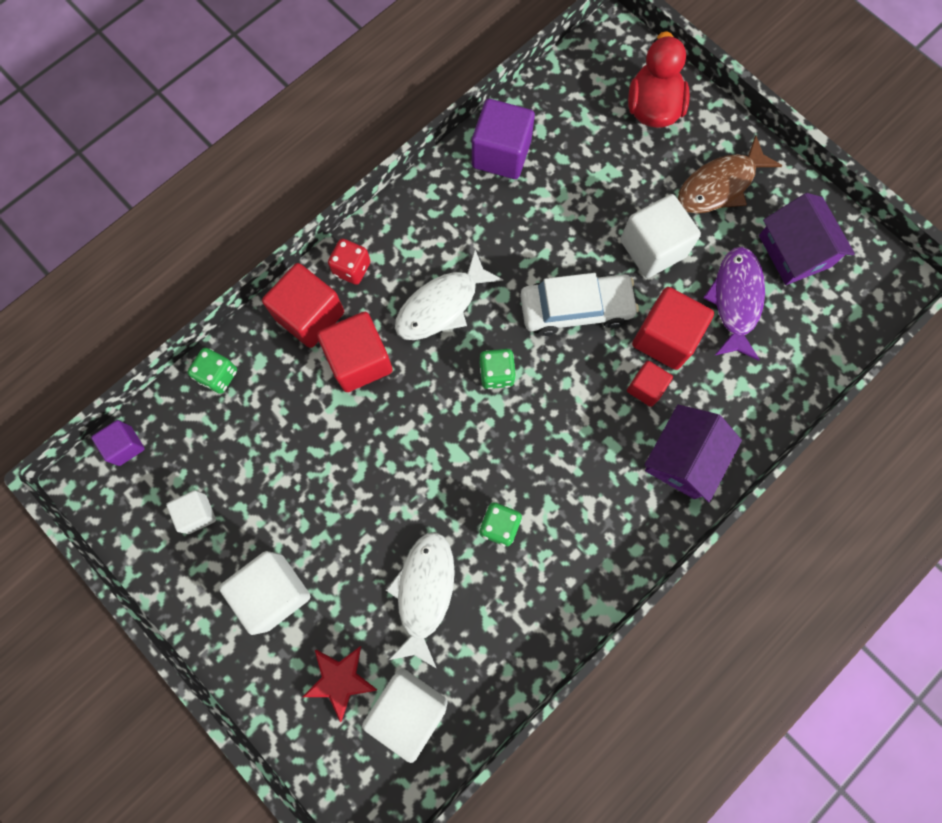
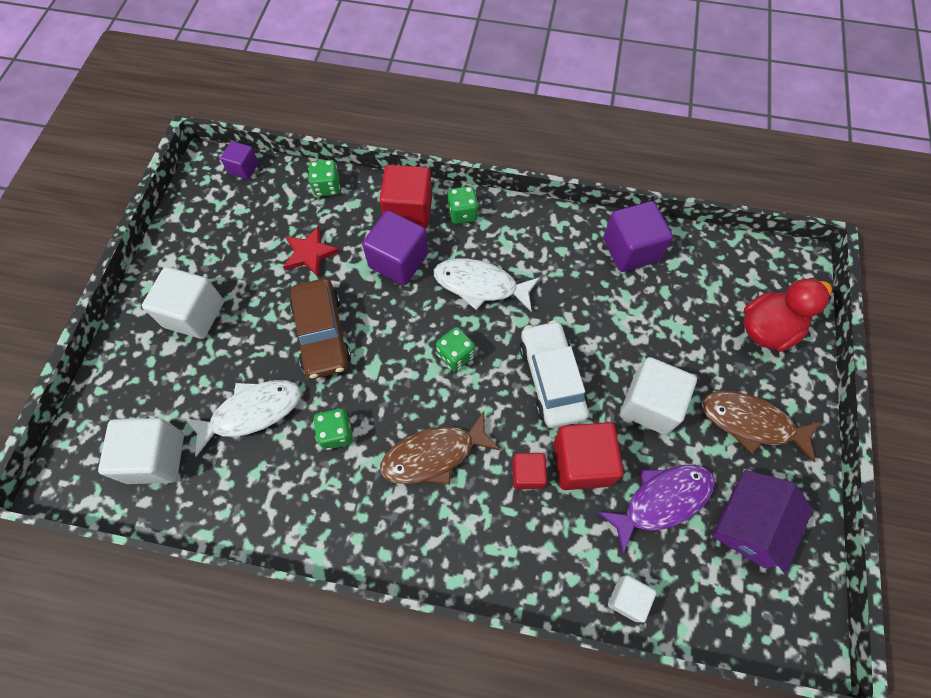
camera: 55 degrees right, 10 degrees down
(197, 514) = (223, 235): white cube -> white cube (627, 599)
(340, 680) = (153, 397): red star -> red star (310, 253)
(352, 268) = (462, 213): red dice -> green dice
(359, 361) = (398, 260): red cube -> purple cube
(387, 480) = (322, 334): none -> brown car
(576, 309) = (552, 379): white car -> white car turned 150 degrees counterclockwise
(577, 453) = (434, 455): none -> brown fish
(683, 458) = (489, 544): purple house -> none

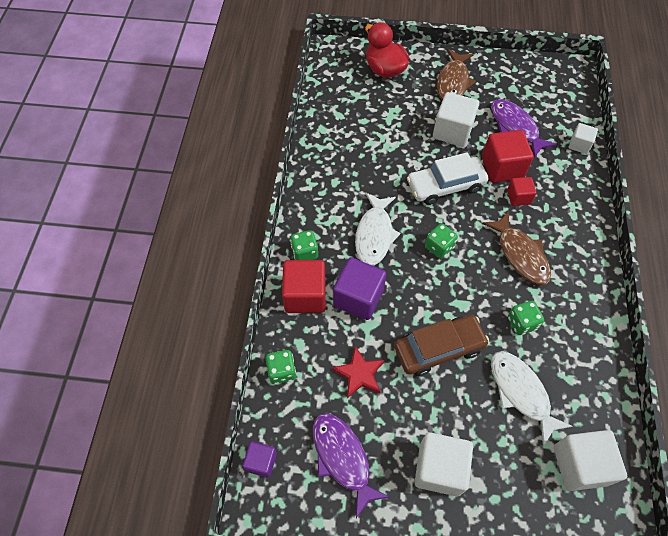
camera: 95 degrees left, 5 degrees down
(228, 231) = (342, 458): none -> purple fish
(630, 249) = (330, 139): purple cube -> none
(749, 524) = (517, 87): purple house -> none

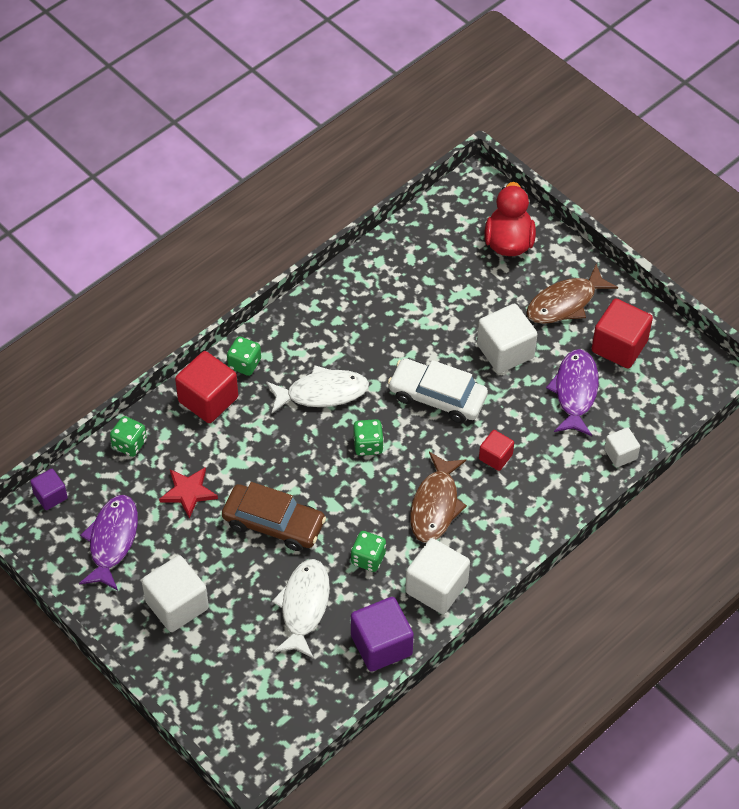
camera: 40 degrees right, 5 degrees down
(358, 297) = (250, 434): purple cube -> purple cube (381, 645)
(374, 235) = (322, 393): white fish -> white fish turned 150 degrees counterclockwise
(502, 167) = (513, 419): red cube -> red cube (619, 346)
(580, 465) = (289, 690): white cube -> white cube (436, 587)

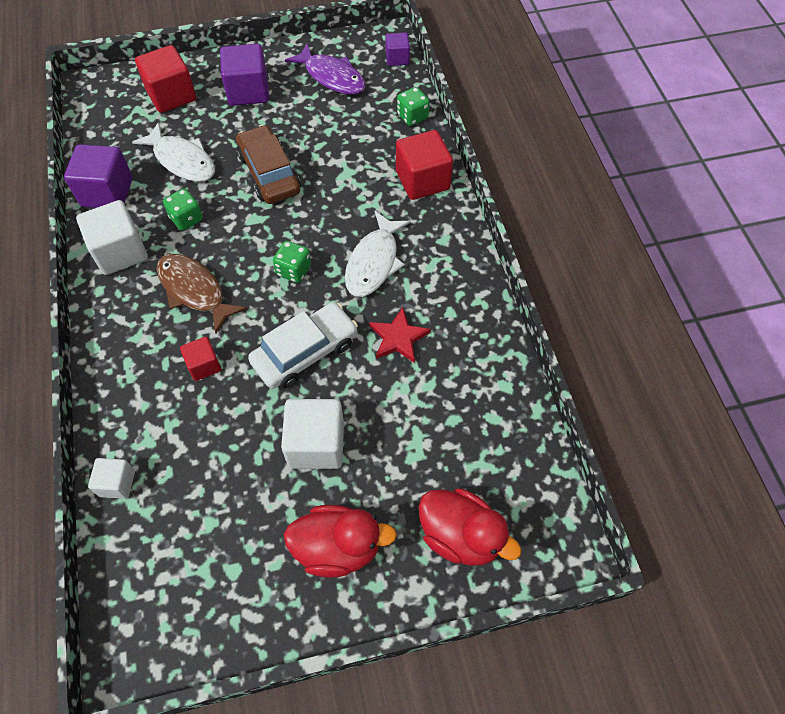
camera: 120 degrees right, 5 degrees up
(177, 605) = (248, 91): white cube -> purple cube
(188, 492) = (340, 134): red star -> red star (398, 338)
(244, 364) = (444, 220): green dice -> none
(273, 523) = (269, 173): brown car -> brown car turned 105 degrees clockwise
(565, 303) = (338, 547): brown fish -> red duck
(575, 392) = (220, 484): purple fish -> none
(619, 346) = (242, 571): red cube -> red cube (171, 95)

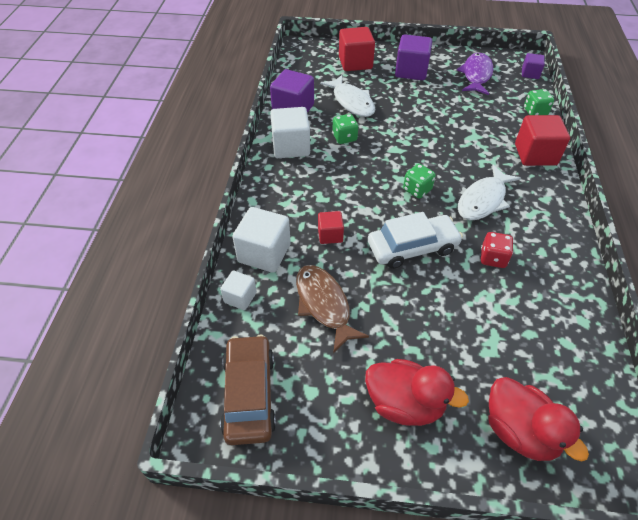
camera: 20 degrees right, 10 degrees down
(194, 291) = (337, 184): brown fish -> brown fish (324, 305)
(269, 173) = (414, 123): brown car -> brown car (249, 394)
(316, 444) = (405, 317): white cube -> white cube (264, 253)
(332, 77) = (476, 75): purple fish -> purple fish turned 135 degrees counterclockwise
(398, 338) = (493, 258): red star -> red dice

